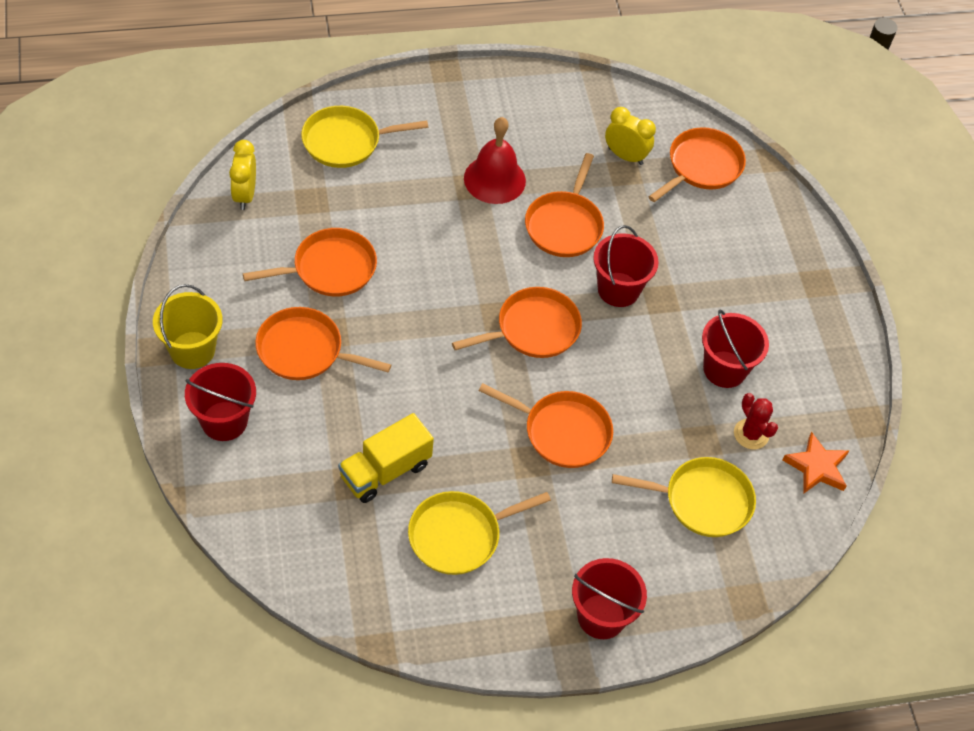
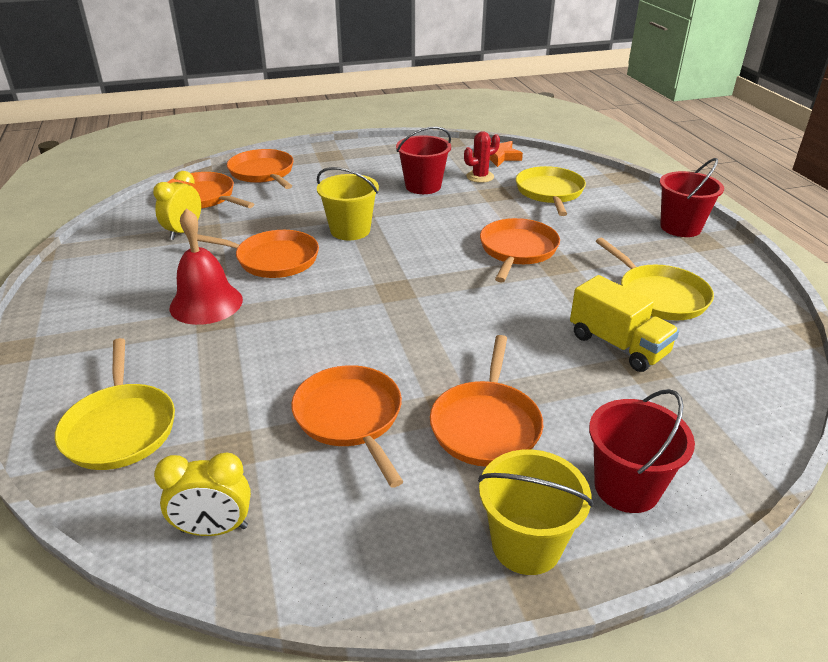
camera: 90 degrees left, 20 degrees down
(533, 329) = (407, 270): orange pan -> orange pan (263, 173)
(618, 289) = (350, 230): red bucket -> yellow bucket

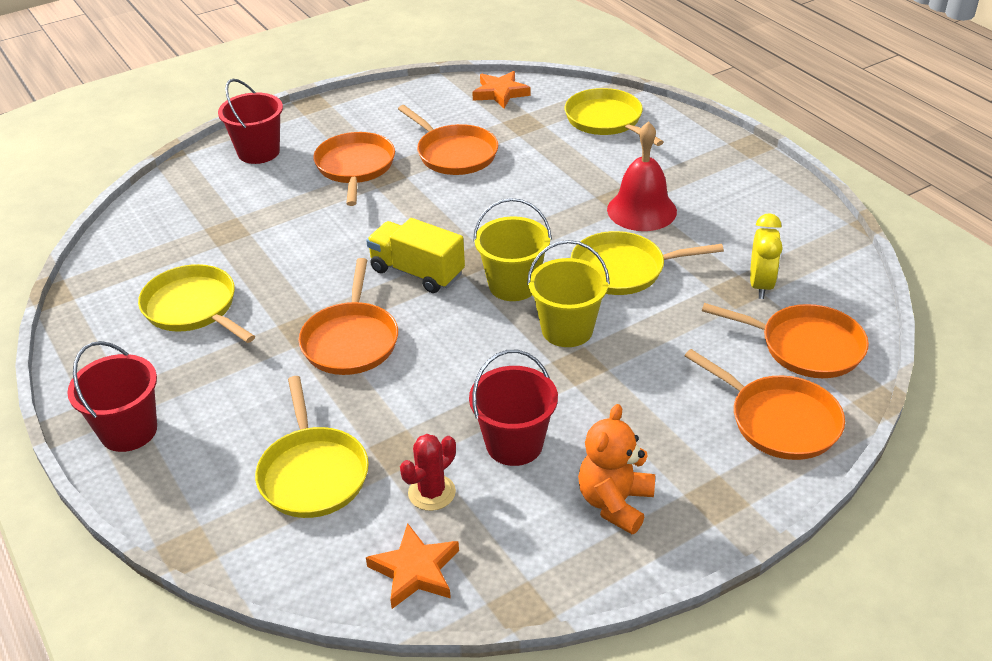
camera: 165 degrees right, 5 degrees up
(214, 529) = (500, 93): yellow clock -> orange star
(273, 259) = (623, 269): orange pan -> yellow pan
(382, 161) = (615, 503): none -> orange teddy bear
(526, 545) = (321, 118): yellow bucket -> yellow bucket (513, 285)
(618, 345) = (247, 245): yellow truck -> yellow truck (417, 272)

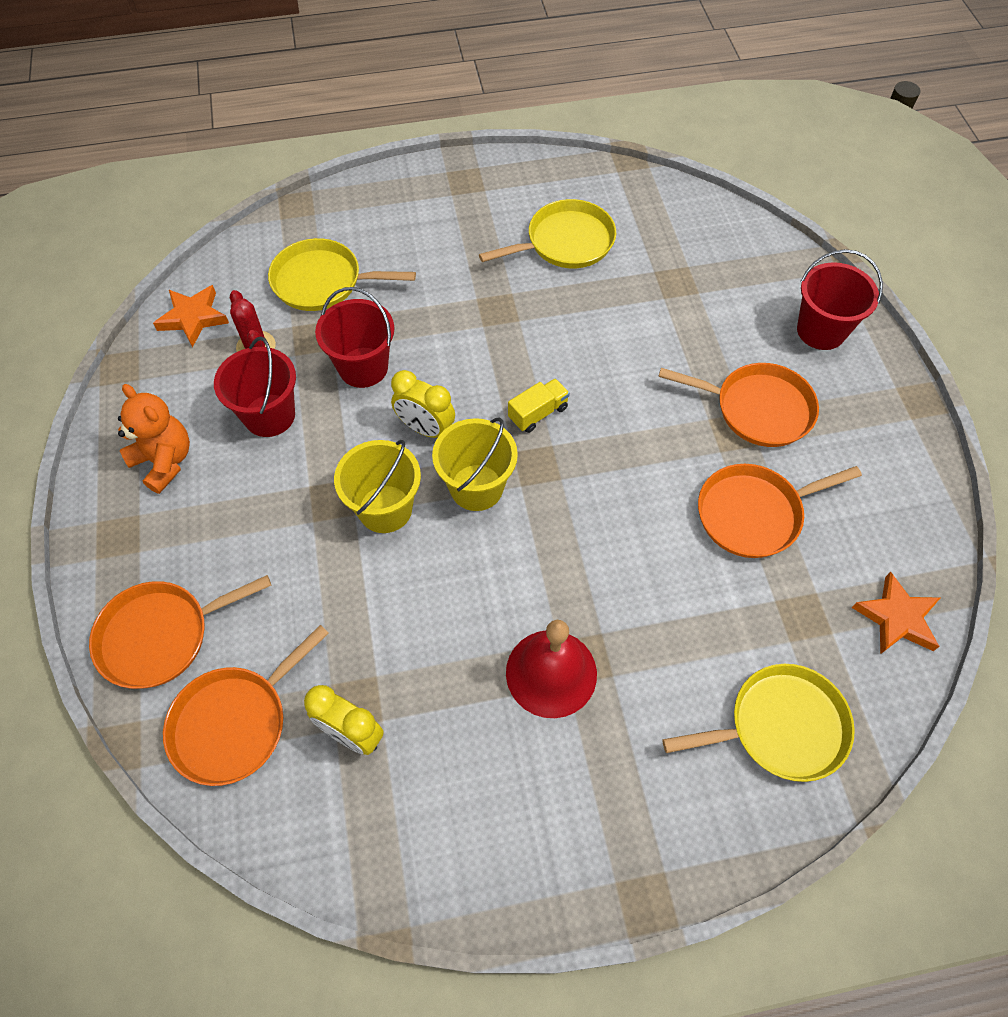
camera: 110 degrees right, 20 degrees up
(129, 431) = (433, 188): red bucket -> red bucket (363, 367)
(351, 341) = (462, 338): orange pan -> none
(417, 272) = (538, 413): yellow truck -> yellow truck, size x0.61
(470, 332) = (425, 429): none -> yellow clock
(623, 269) = (451, 600): yellow pan -> none

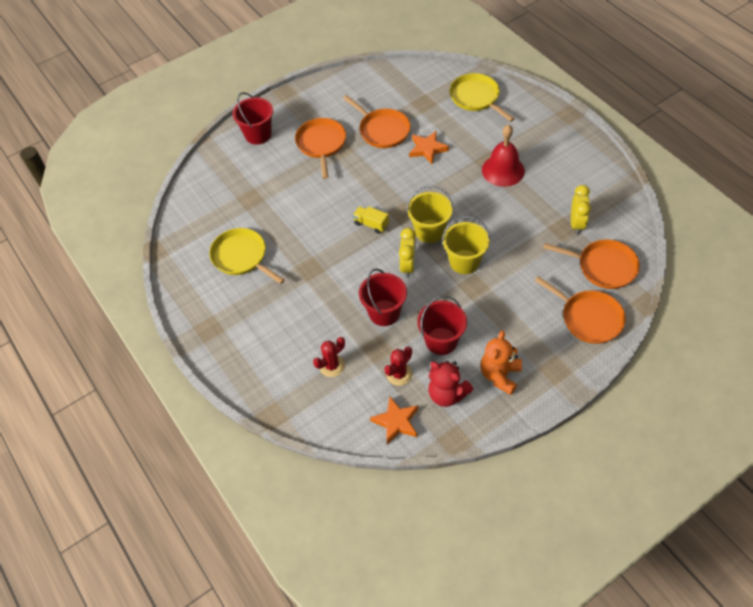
camera: 110 degrees left, 5 degrees down
(186, 387) = (447, 394): none -> red teddy bear
(322, 281) = (332, 366): yellow pan -> red cactus
(896, 618) = (406, 77): orange star -> orange star (427, 149)

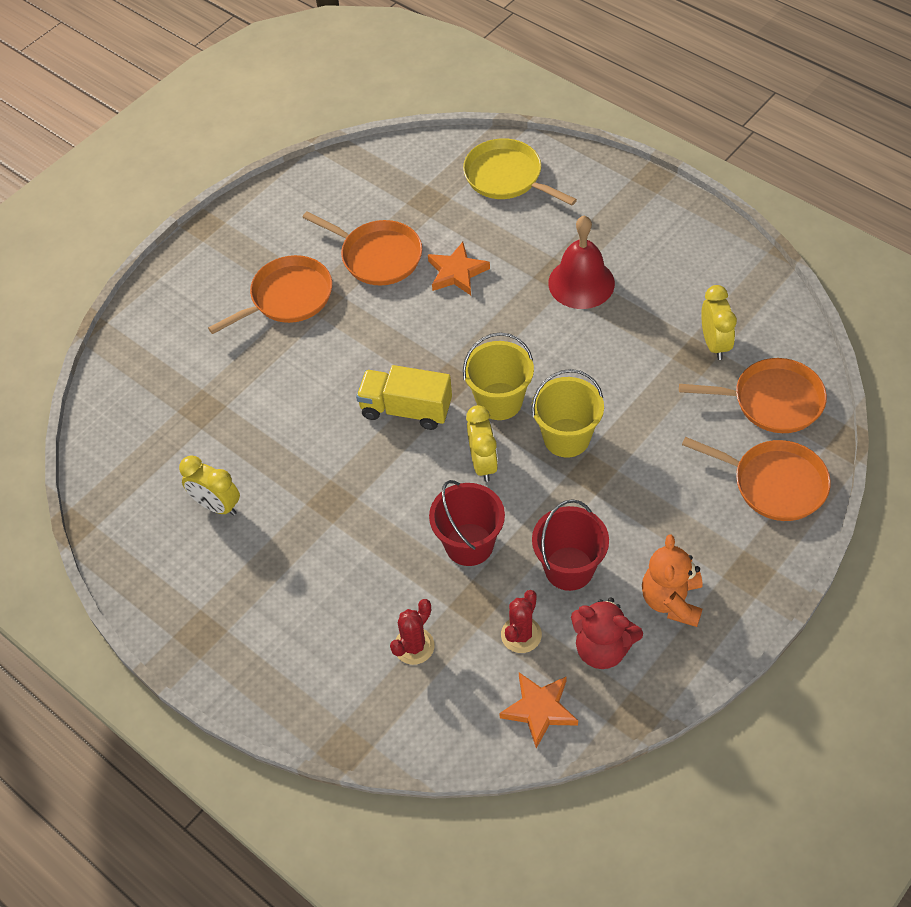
camera: 15 degrees left, 0 degrees up
(241, 257) = (217, 505): yellow pan -> yellow clock
(258, 134) = (181, 302): red bucket -> none
(321, 144) = (288, 297): orange pan -> orange pan turned 75 degrees clockwise
(371, 224) = (406, 409): yellow truck -> yellow truck, size x1.65

